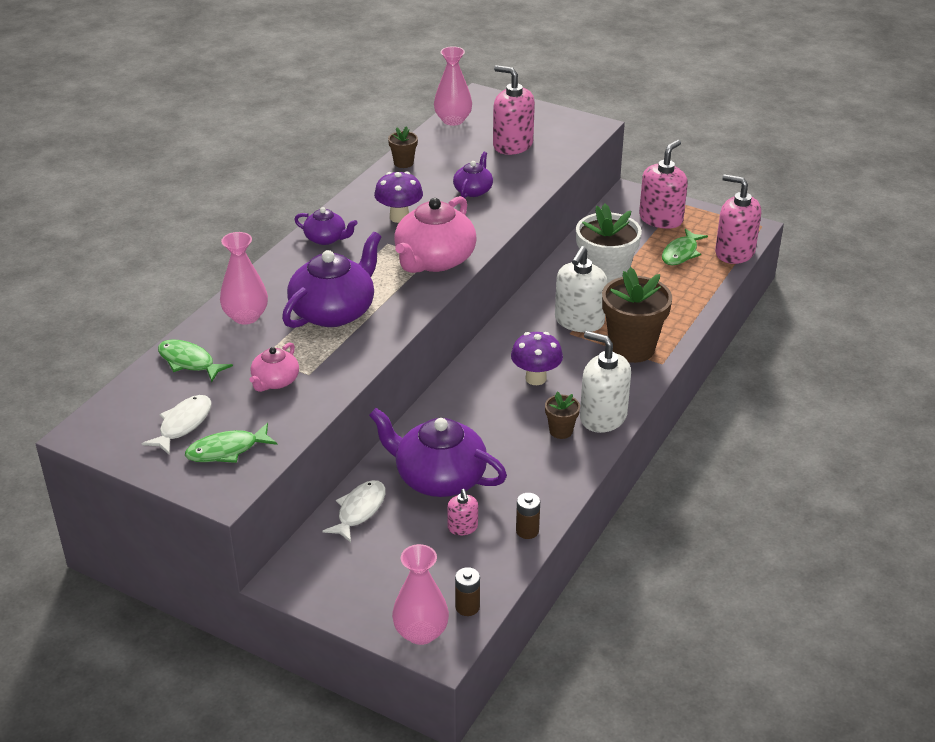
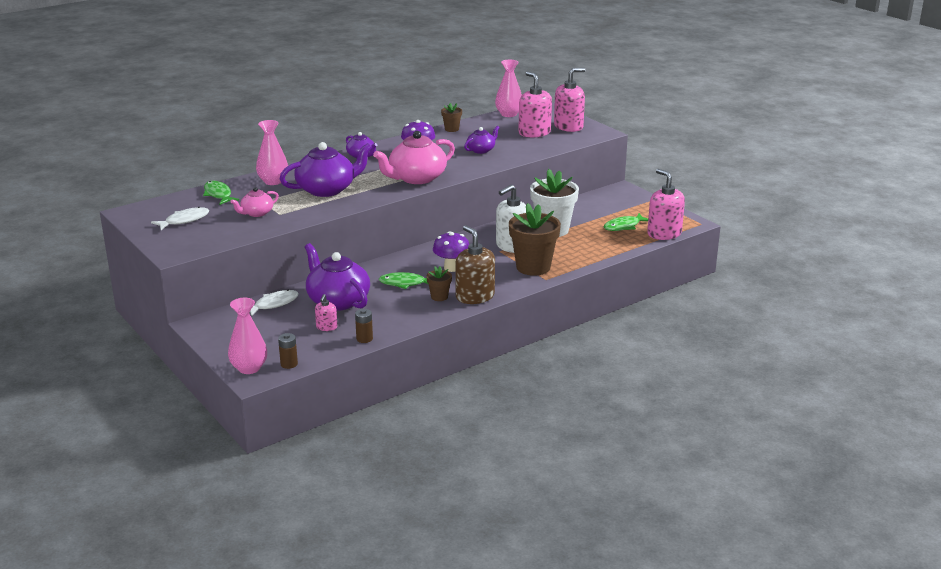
camera: 25 degrees right, 10 degrees down
(227, 450) = (195, 237): green fish -> green fish (405, 283)
(603, 417) = (475, 296): white soap dispenser -> brown soap dispenser
(661, 219) = (629, 206): pink soap dispenser -> pink soap dispenser (568, 126)

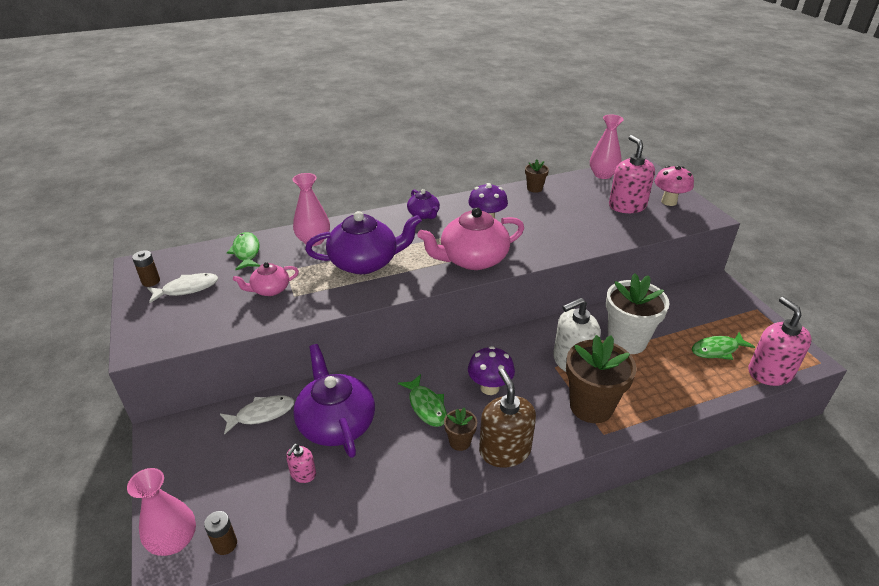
camera: 15 degrees right, 10 degrees up
(364, 339) = (339, 510): brown battery -> brown battery (151, 281)
(405, 283) = (426, 406): green fish -> green fish turned 135 degrees counterclockwise
(481, 150) = (560, 224): purple teapot -> none
(568, 126) = (669, 202): pink soap dispenser -> pink mushroom

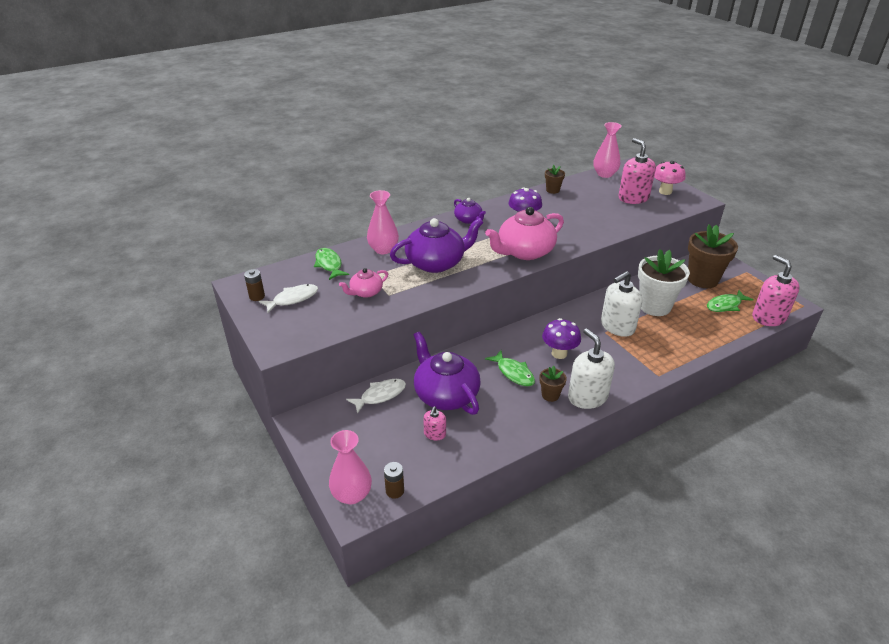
camera: 10 degrees left, 0 degrees up
(504, 450) = (587, 397): brown soap dispenser -> white soap dispenser
(591, 406) = (642, 357): brown flower pot -> brown flower pot (702, 279)

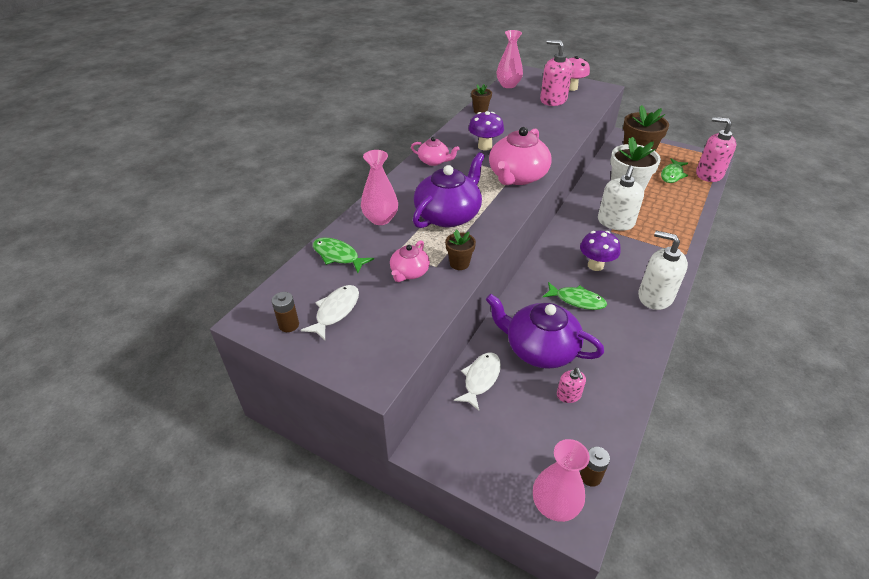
camera: 30 degrees left, 5 degrees up
(468, 220) = (434, 161): purple teapot -> pink teapot
(550, 395) = (626, 308): brown flower pot -> brown flower pot (459, 263)

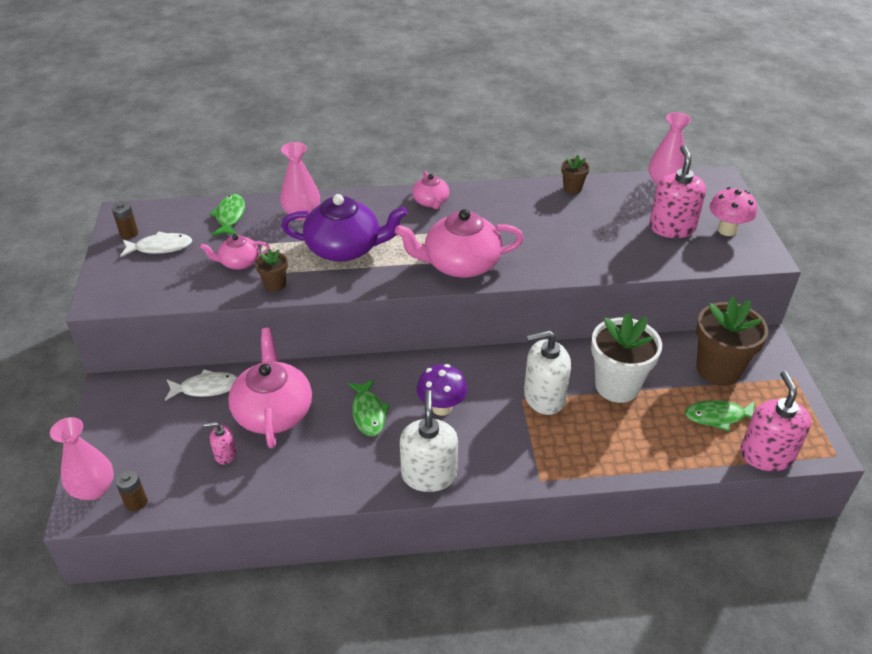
camera: 55 degrees right, 0 degrees up
(485, 146) = (497, 221): purple mushroom -> none
(539, 349) = (273, 412): purple teapot -> pink teapot
(568, 395) = (225, 454): pink soap dispenser -> pink soap dispenser turned 45 degrees clockwise

